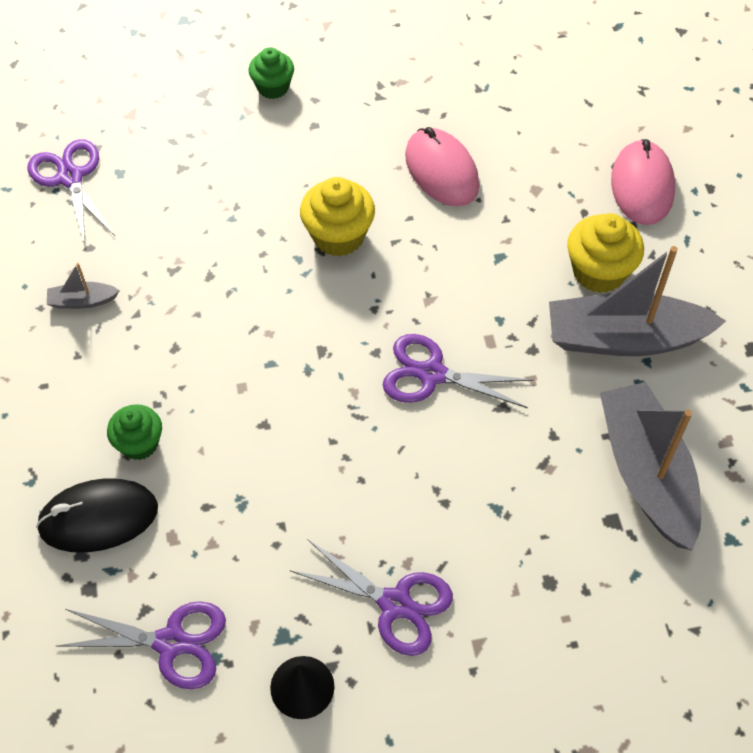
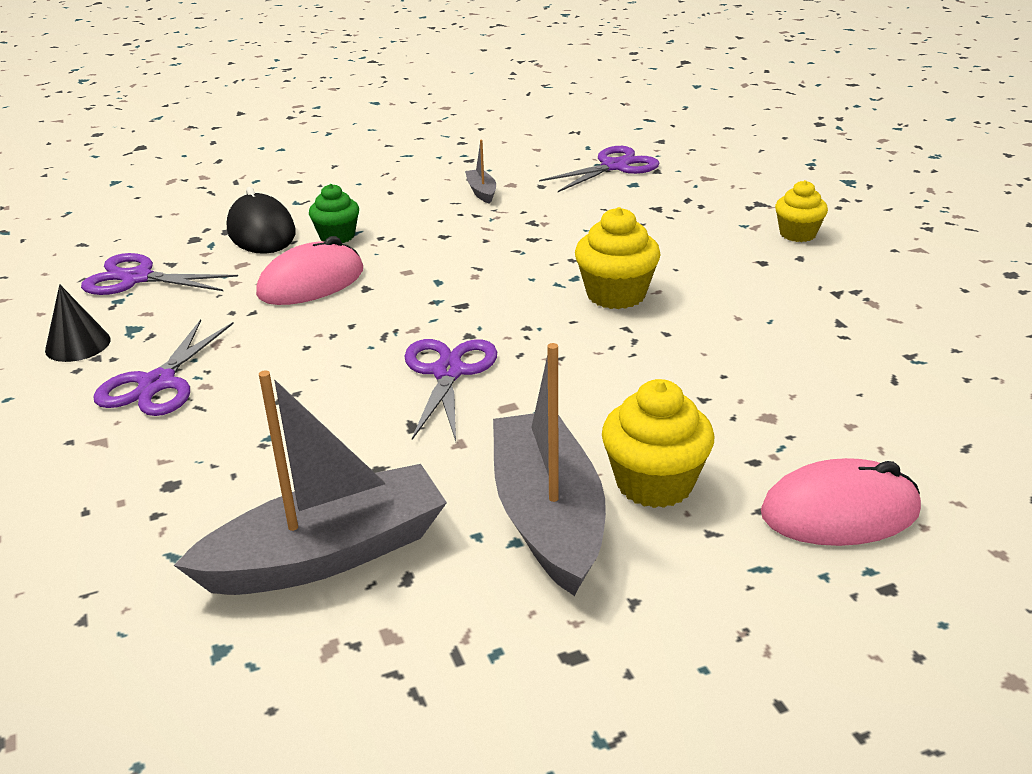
camera: 80 degrees right, 25 degrees down
(170, 642) = (137, 278): purple scissors -> purple scissors turned 105 degrees clockwise
(273, 87) = (797, 234): green cupcake -> yellow cupcake
(441, 171) = (751, 345): pink mouse -> pink mouse (311, 282)

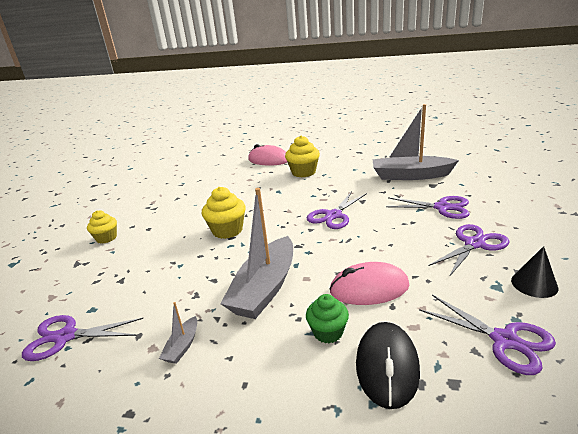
camera: 145 degrees left, 5 degrees down
(221, 453) = (442, 207): none -> purple scissors
(547, 516) = (340, 172): grey boat -> grey boat (265, 288)

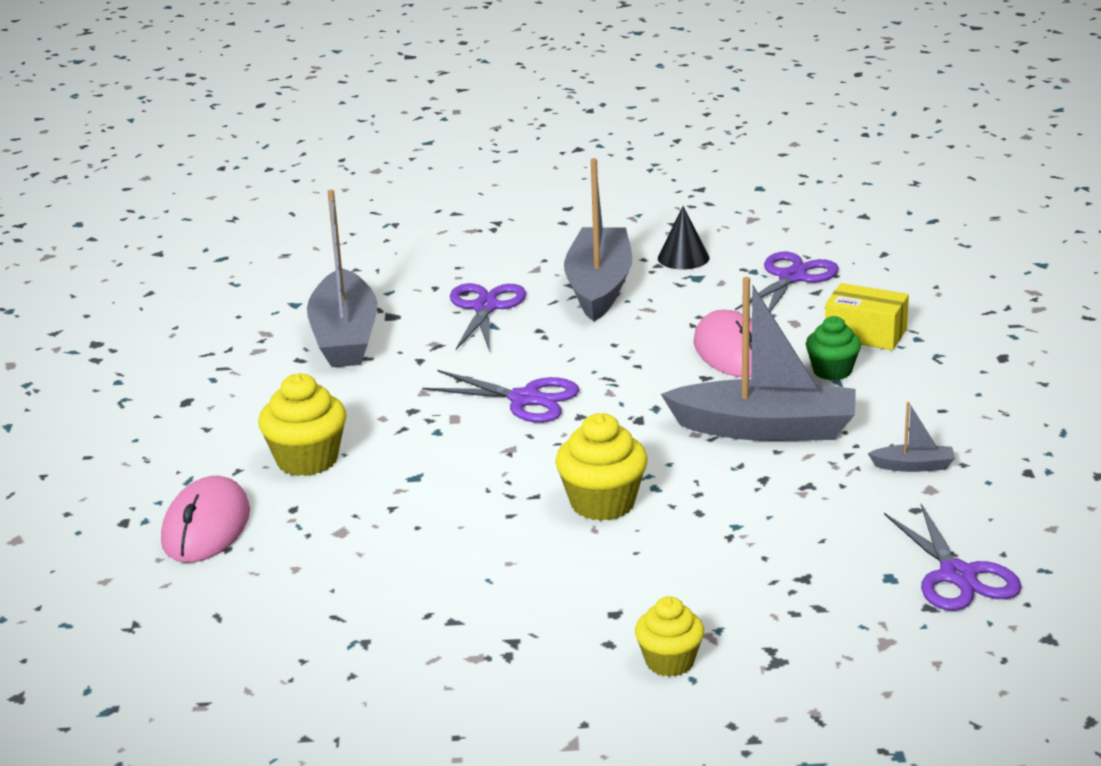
camera: 105 degrees left, 0 degrees up
(387, 366) = (865, 334): black mouse -> yellow box
(474, 244) = (599, 287): purple scissors -> grey boat

